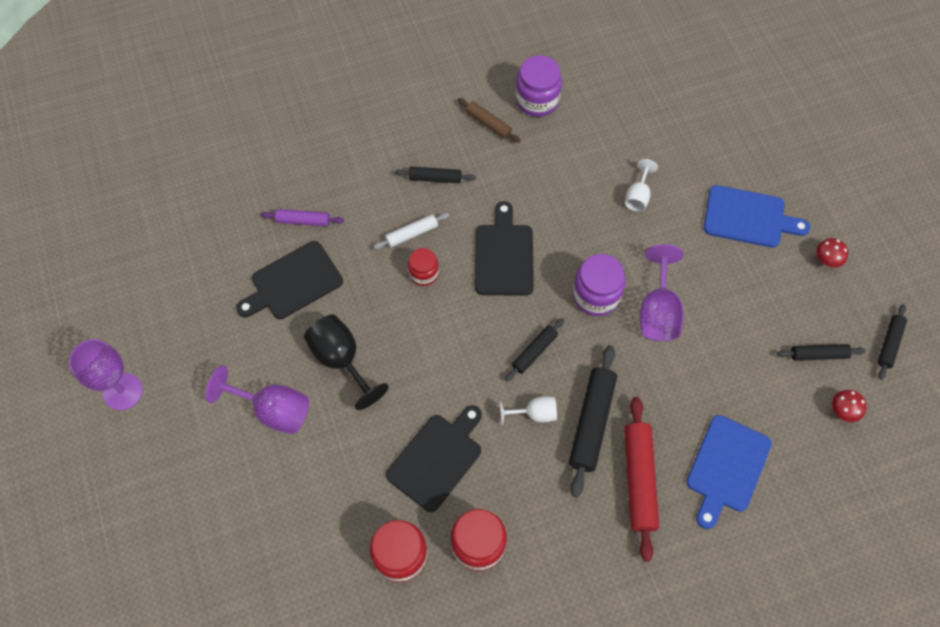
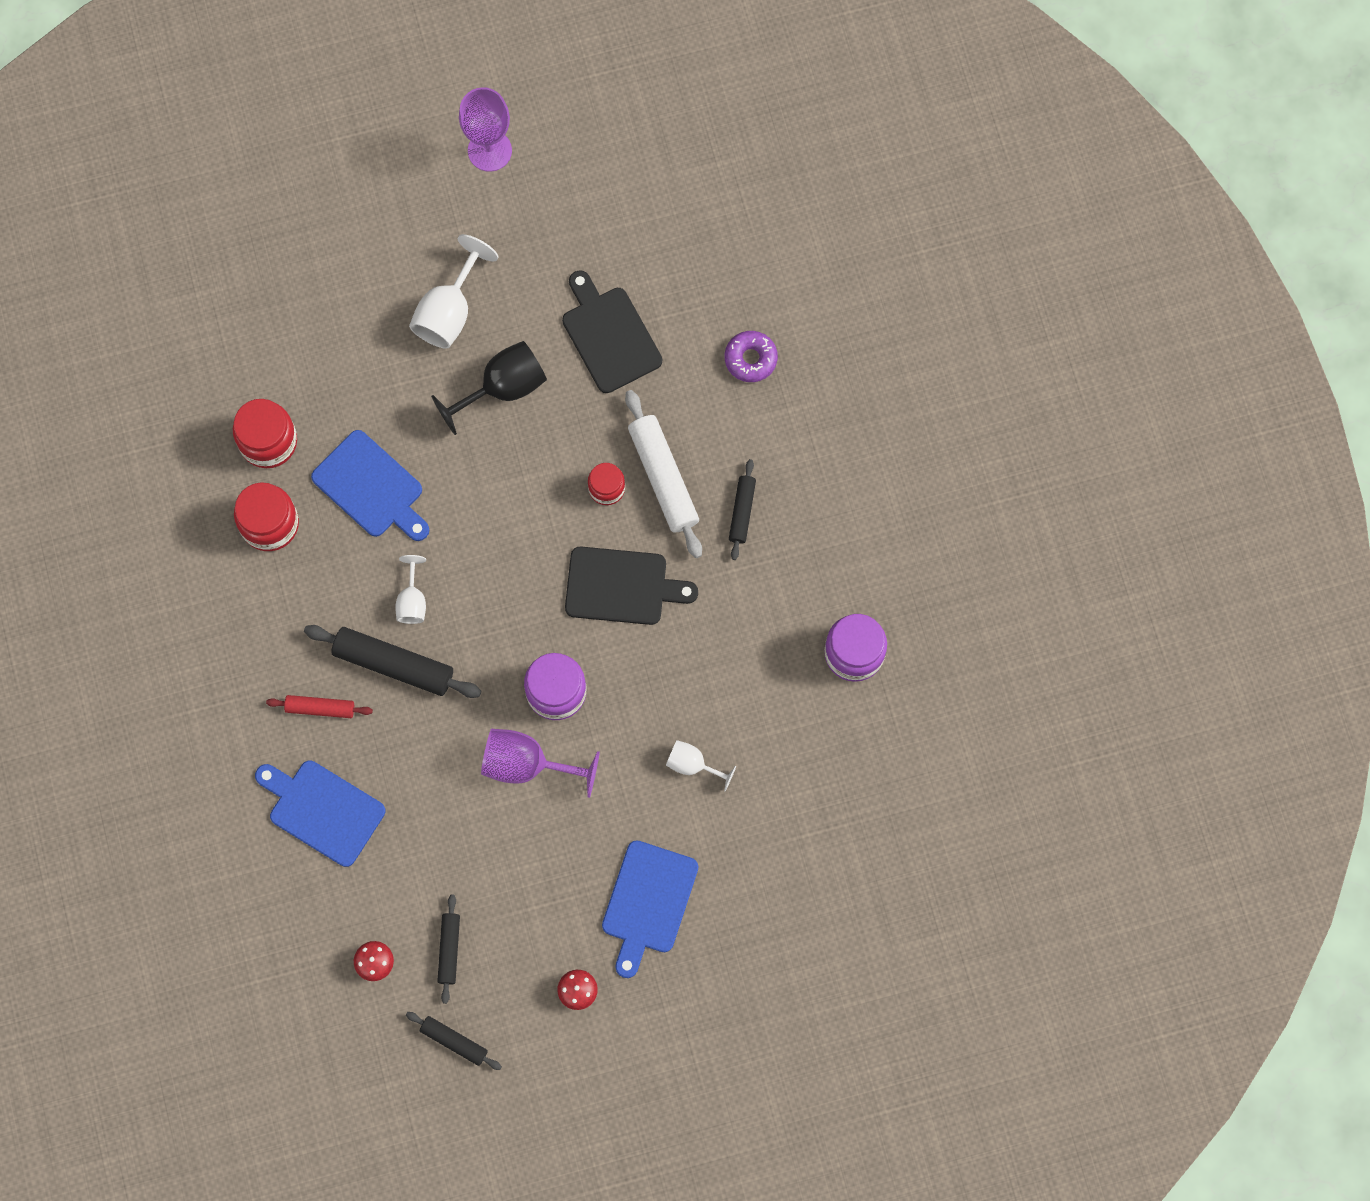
camera: 95 degrees right, 10 degrees up
(272, 410) = (449, 311): purple goblet -> white goblet
(303, 221) = (694, 349): purple rolling pin -> none
(310, 181) = (750, 359): none -> purple donut
(411, 234) = (663, 477): white rolling pin -> white rolling pin, size x1.77
(437, 458) = (371, 488): black cutting board -> blue cutting board
(488, 123) = (821, 586): brown rolling pin -> none
(534, 352) = (489, 609): black rolling pin -> none
(639, 480) = (320, 708): red rolling pin -> red rolling pin, size x0.56

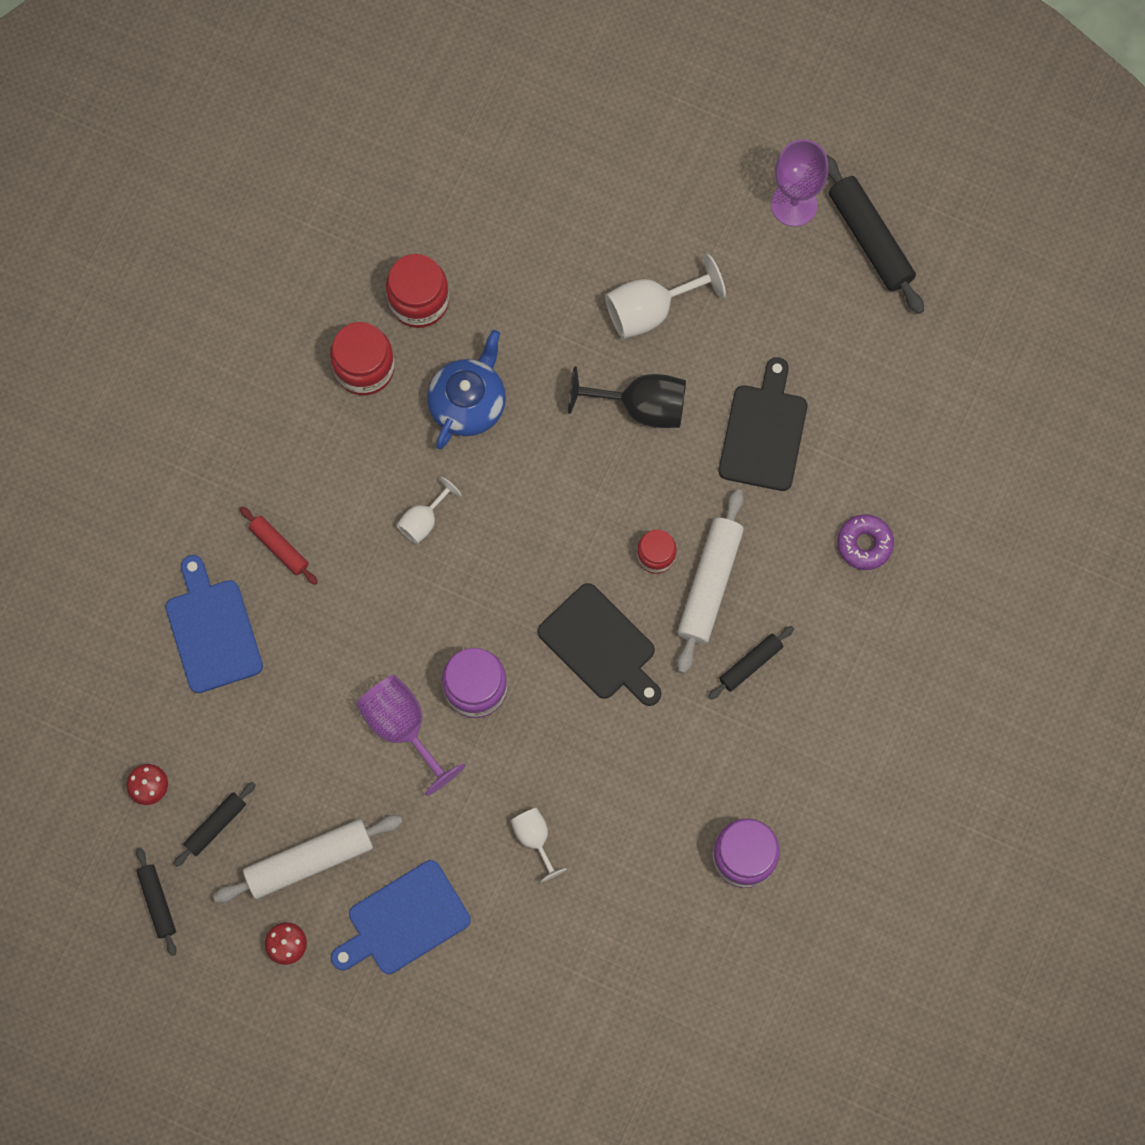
camera: 40 degrees right, 0 degrees up
(371, 488) = (468, 403): blue cutting board -> blue teapot
(394, 664) = (366, 560): black rolling pin -> black rolling pin (870, 239)
(541, 917) = (309, 861): none -> white rolling pin

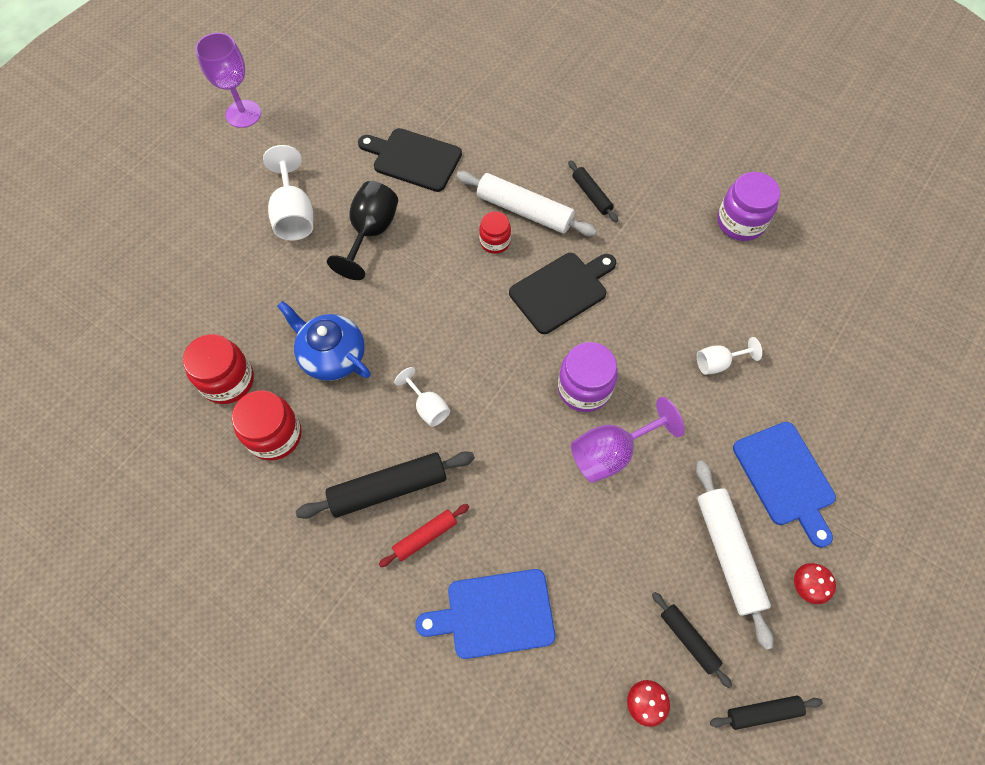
camera: 80 degrees left, 10 degrees down
(864, 544) = (512, 114): purple donut -> none
(870, 239) = (286, 76): black rolling pin -> black rolling pin (388, 488)

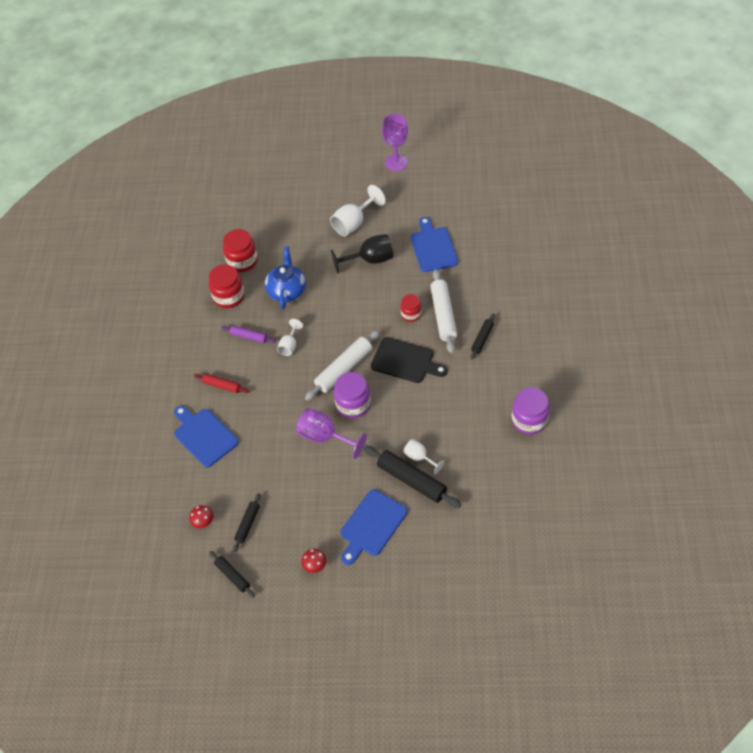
camera: 60 degrees right, 10 degrees down
(369, 450) = (249, 337): none -> purple rolling pin
(388, 488) = (235, 356): black rolling pin -> black rolling pin (411, 480)
(413, 159) = (433, 247): black cutting board -> blue cutting board
(728, 553) = (306, 519): white rolling pin -> white rolling pin (344, 369)

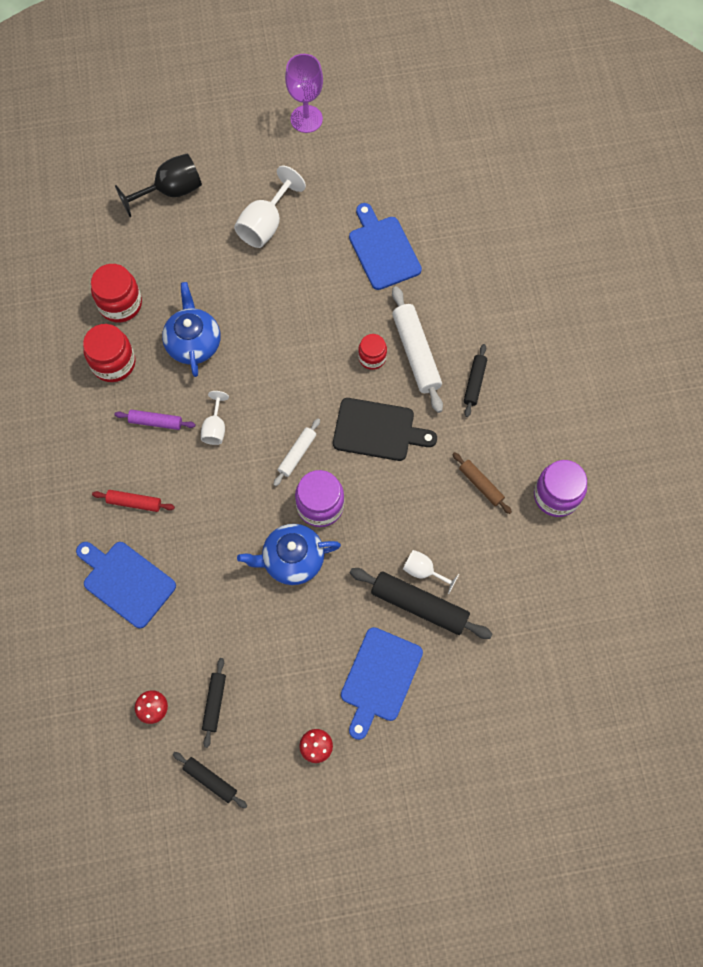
camera: 15 degrees left, 15 degrees up
(325, 437) = (292, 559): purple goblet -> blue teapot
(344, 369) = (297, 454): white rolling pin -> white rolling pin, size x0.56
(370, 260) = (300, 280): black goblet -> black goblet (171, 191)
(473, 406) = (481, 485): none -> brown rolling pin

